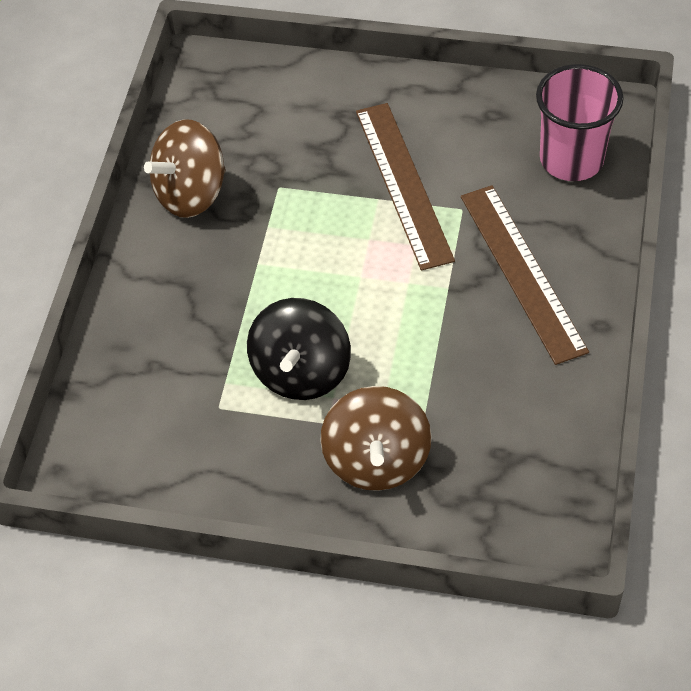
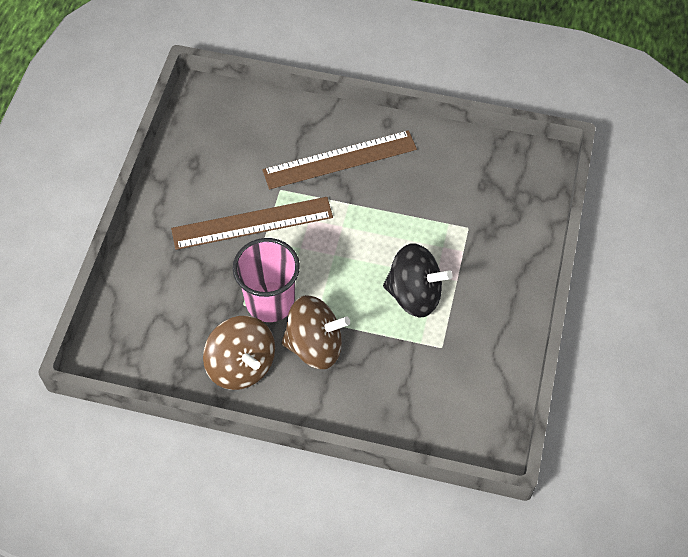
camera: 90 degrees left, 5 degrees up
(376, 460) = (486, 253): brown spinning top -> brown spinning top (315, 345)
(571, 159) = (244, 122): pink cup -> pink cup (270, 302)

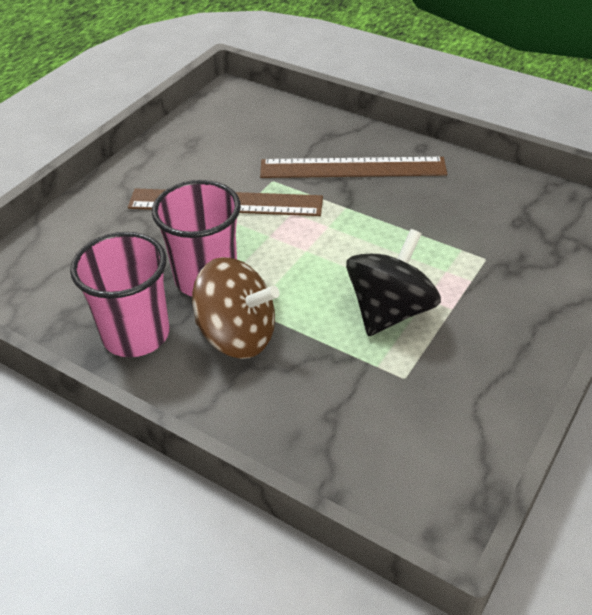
camera: 20 degrees right, 15 degrees down
(241, 365) = (136, 335): brown spinning top -> pink cup
(414, 294) = (390, 311): black spinning top -> black spinning top turned 90 degrees counterclockwise

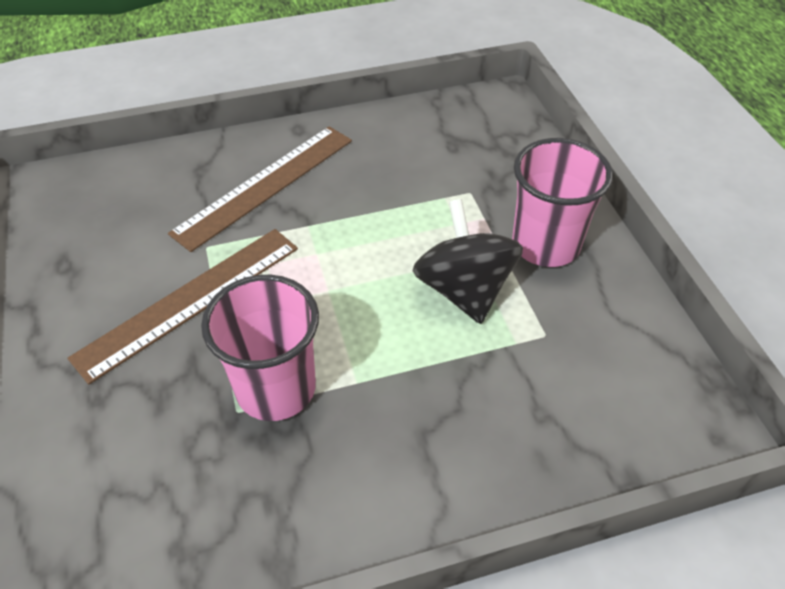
camera: 50 degrees left, 5 degrees up
(136, 335) = (286, 502): pink cup -> pink cup (545, 244)
(237, 336) = (379, 416): brown spinning top -> none

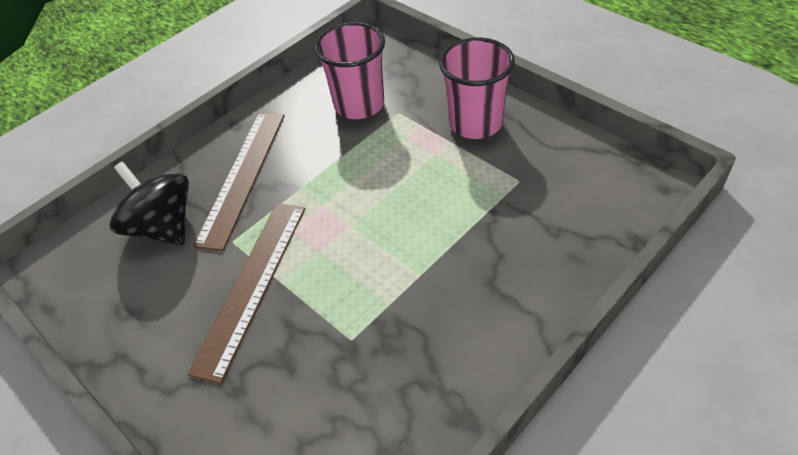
camera: 25 degrees left, 0 degrees up
(276, 389) = (367, 309): pink cup -> pink cup (359, 105)
(464, 289) = (445, 178): black spinning top -> black spinning top (163, 227)

